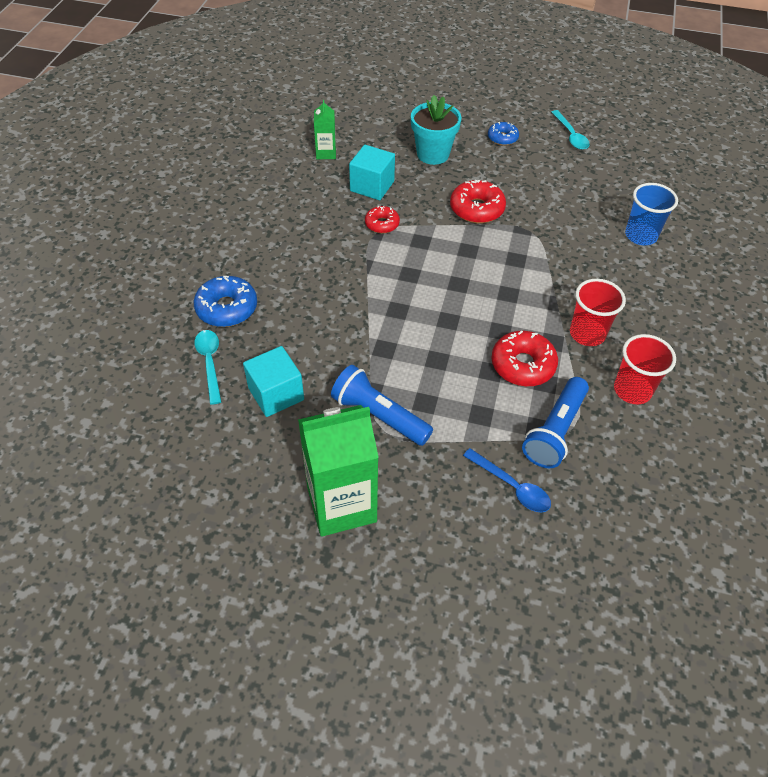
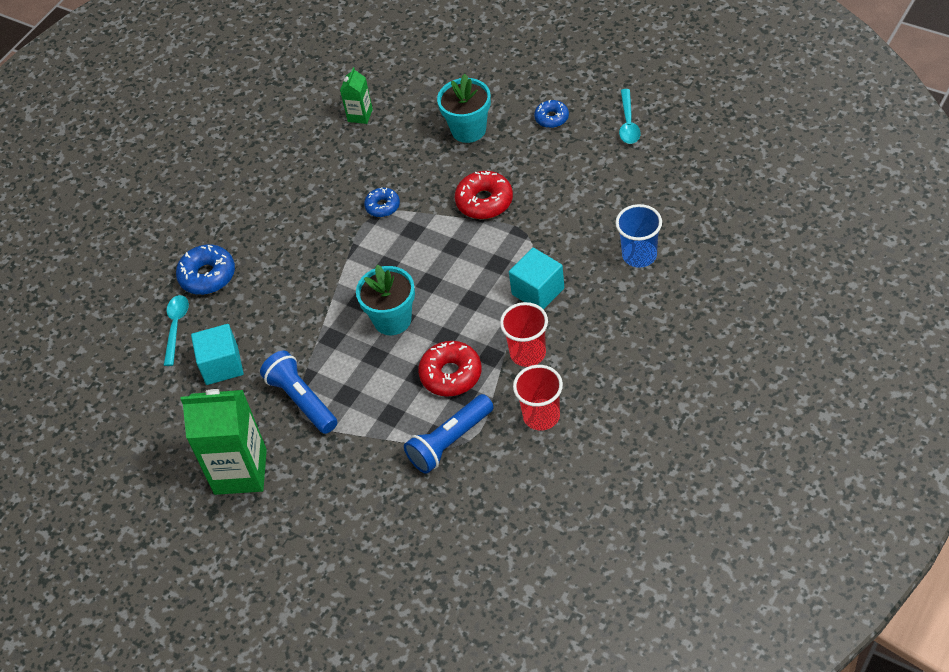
camera: 25 degrees right, 0 degrees up
(372, 186) = (390, 161): turquoise cube -> turquoise cube (538, 291)
(382, 224) = (382, 206): red donut -> blue donut
(439, 322) = (392, 320): none -> turquoise flower pot
(511, 486) = (388, 483): blue spoon -> none

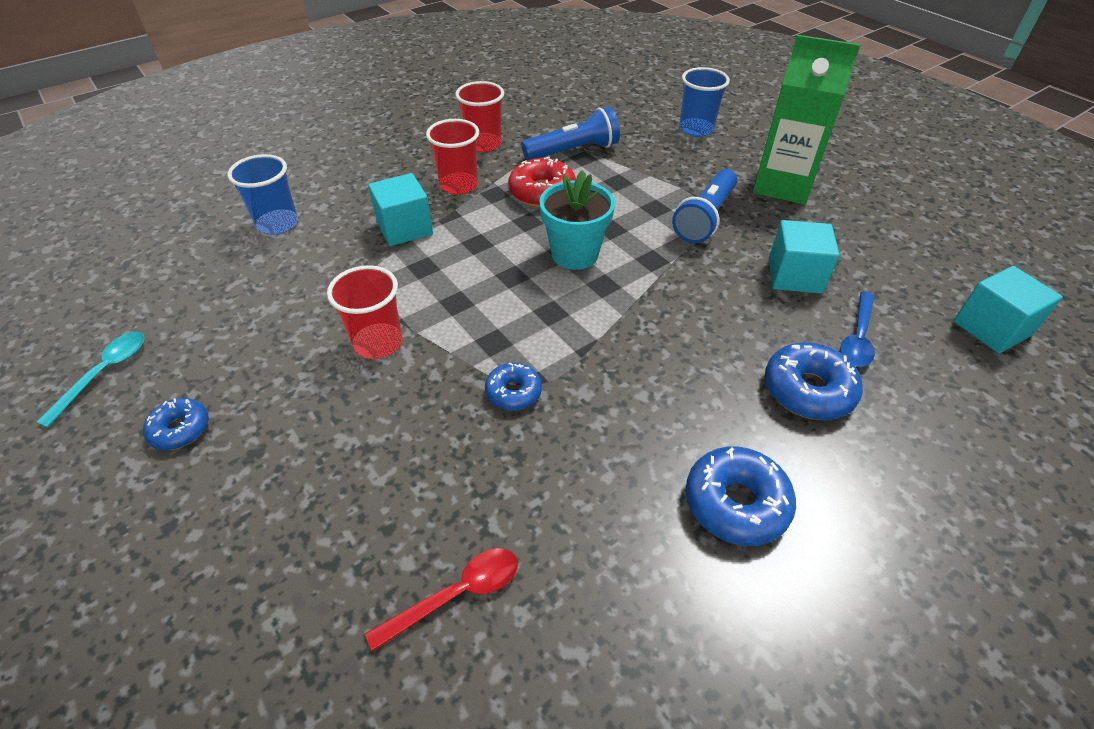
camera: 165 degrees left, 5 degrees down
(83, 371) = (991, 328): none -> turquoise cube
(176, 327) = (857, 337): turquoise spoon -> blue spoon
(241, 199) = (736, 503): none -> blue donut
(302, 400) = (705, 218): blue flashlight -> blue flashlight turned 45 degrees clockwise
(340, 531) = (696, 129): none -> blue cup
(360, 115) = (456, 595): green carton -> red spoon
(468, 130) = (306, 467): turquoise flower pot -> none
(484, 201) = (378, 343): red donut -> red cup

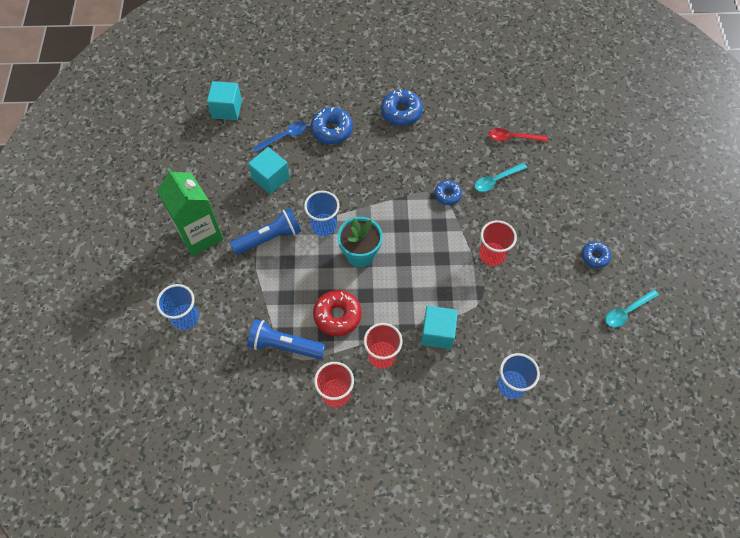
camera: 145 degrees left, 15 degrees up
(439, 469) = (496, 180): none -> turquoise spoon
(656, 260) = (324, 225): none -> blue cup

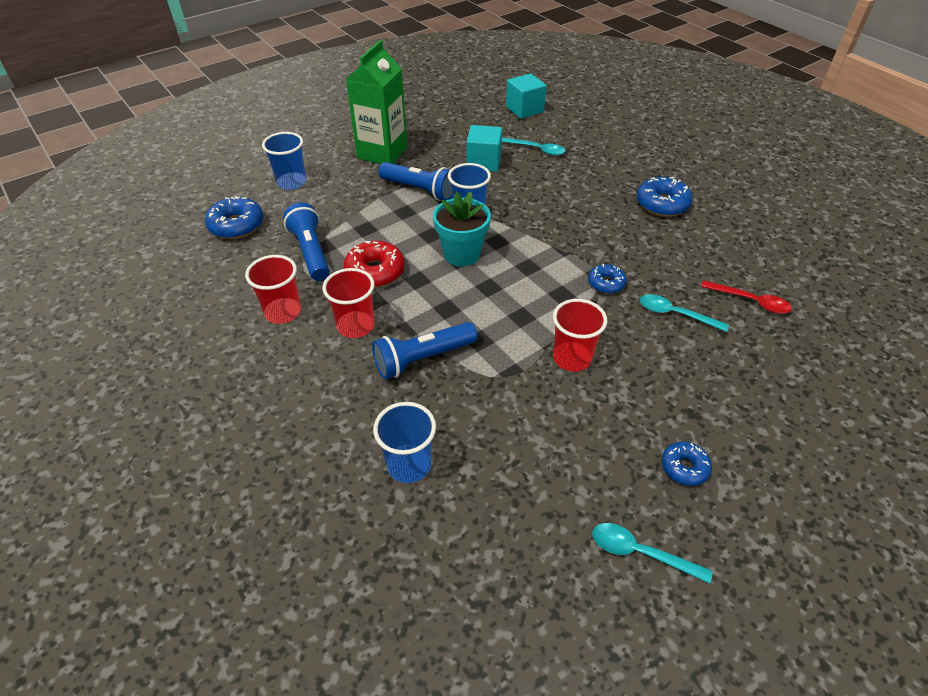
camera: 55 degrees right, 15 degrees down
(284, 137) = (537, 150): blue spoon -> turquoise spoon
(332, 130) = (580, 172): blue donut -> blue donut (236, 225)
(437, 333) = (422, 358): turquoise cube -> blue flashlight
(513, 138) = (750, 301): red spoon -> red spoon turned 150 degrees clockwise

